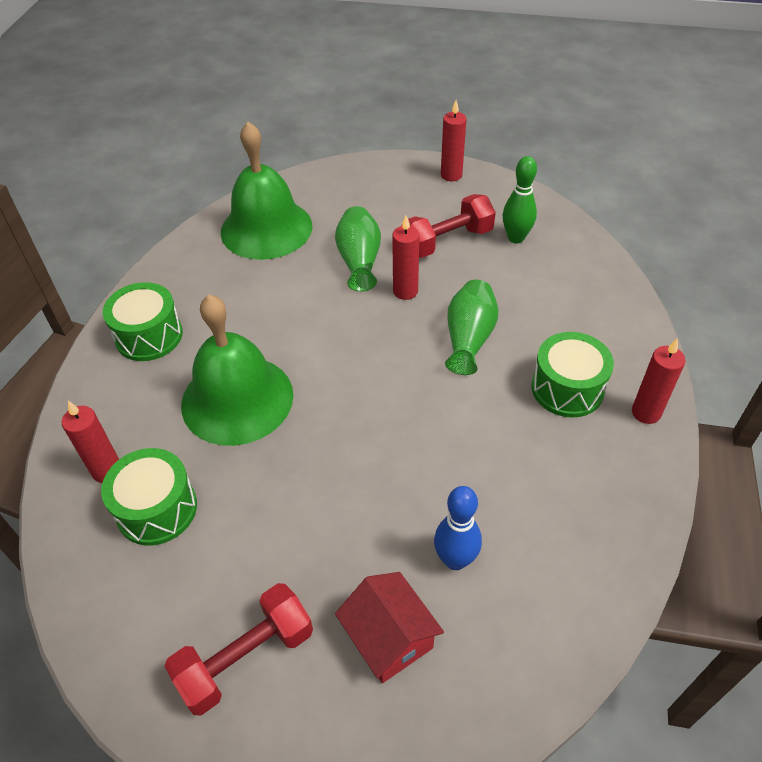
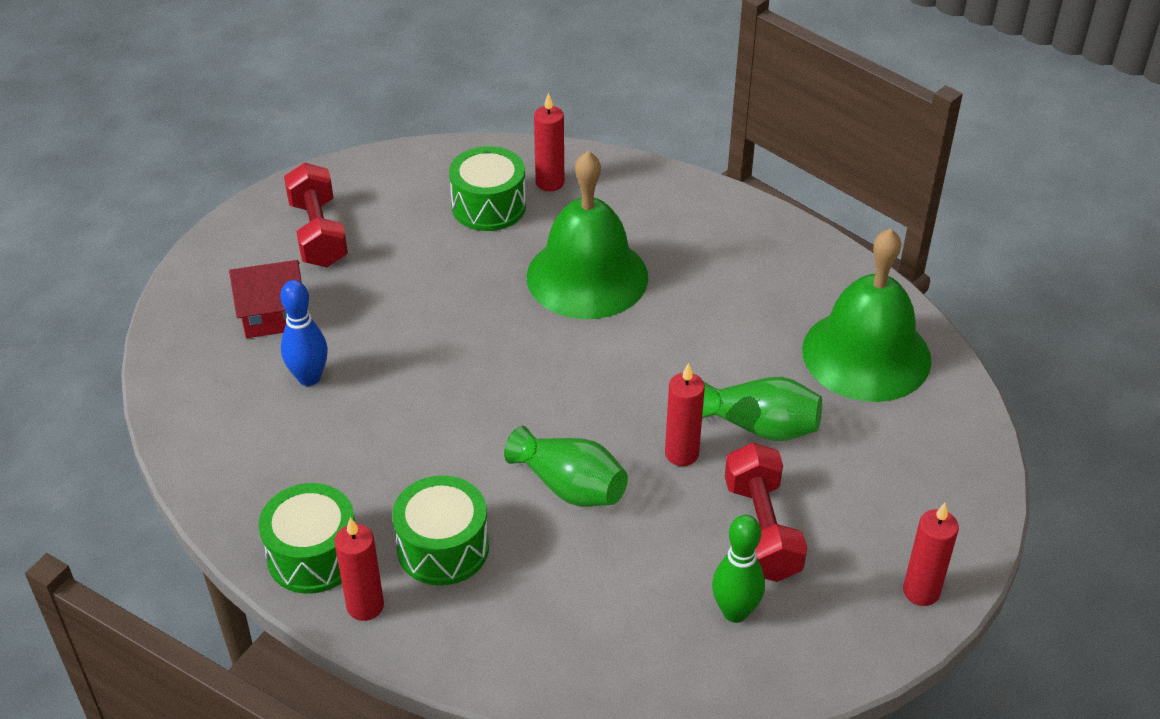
camera: 110 degrees right, 5 degrees down
(149, 336) = (714, 229): green drum -> green drum (313, 555)

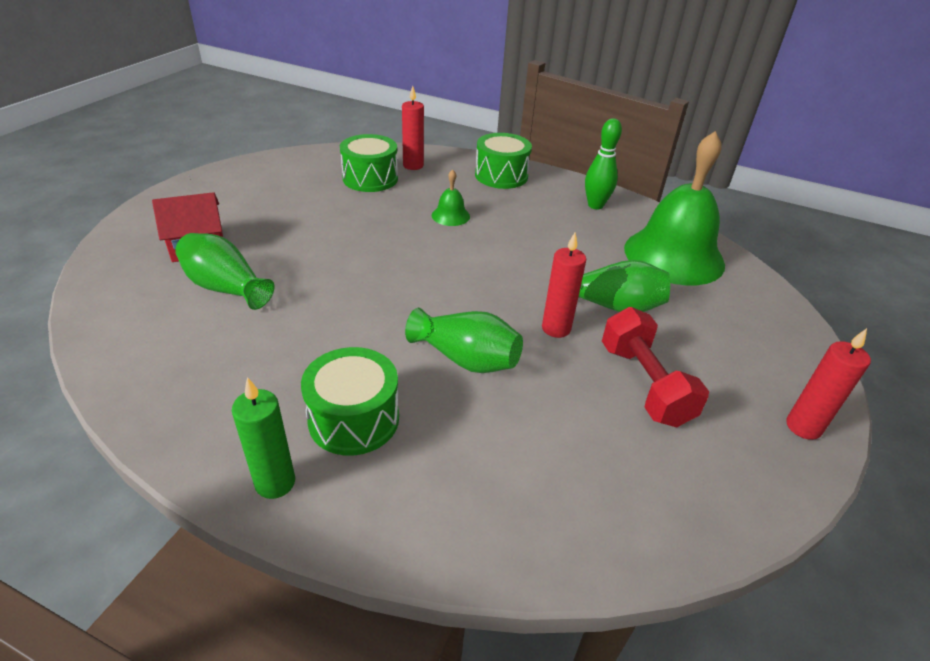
camera: 10 degrees left, 5 degrees down
(309, 378) = (226, 288): blue bowling pin -> green vase
(313, 555) = (221, 435): green drum -> green drum (501, 176)
(318, 233) = (239, 196): red dumbbell -> none
(365, 606) = (275, 483): red candle -> green candle
(587, 276) = (450, 215): green bell -> green bell, size x0.41
(735, 612) = (647, 458): green bowling pin -> green bowling pin (595, 205)

